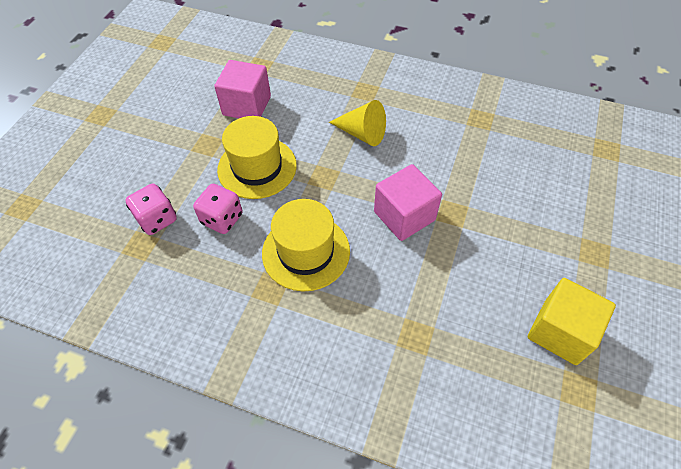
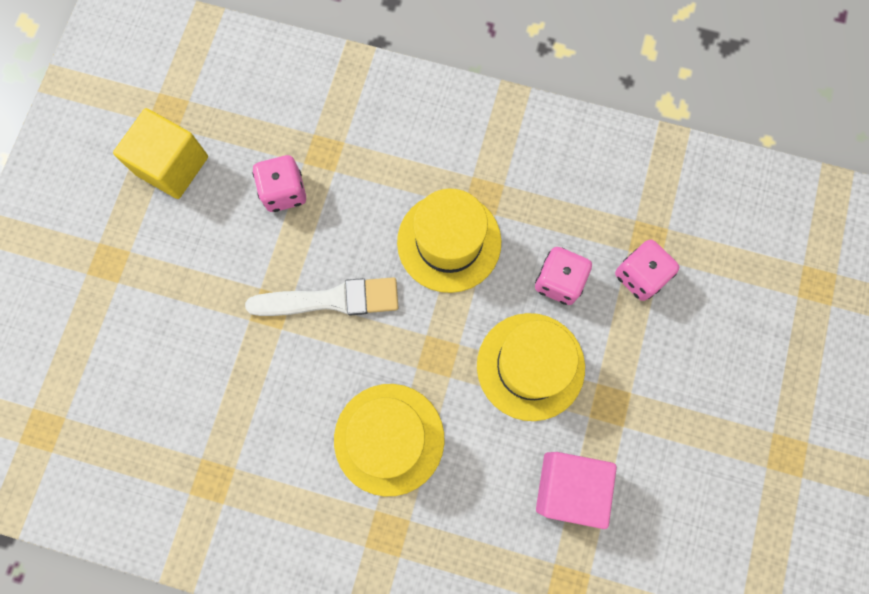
camera: 175 degrees right, 20 degrees up
(362, 133) = (389, 439): yellow cone -> yellow hat
(404, 216) = (331, 299): pink cube -> white brush
(450, 301) = (284, 192): none -> pink dice

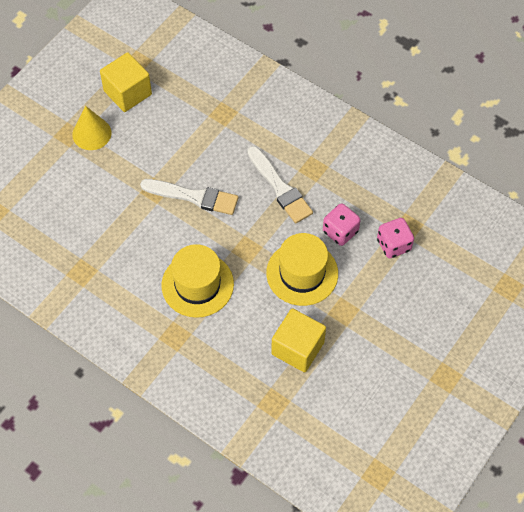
camera: 20 degrees right, 15 degrees down
(143, 249) = (91, 133): none -> yellow cone
(284, 192) = (189, 128): pink dice -> none
(449, 242) = (280, 188): yellow hat -> white brush
(569, 487) = (297, 348): pink cube -> yellow cube

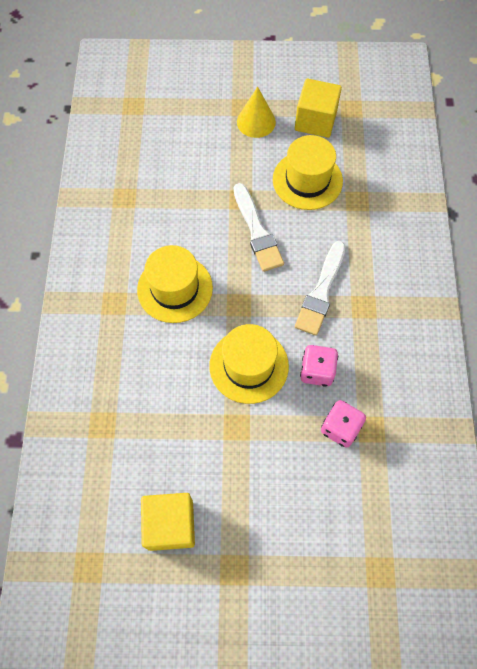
camera: 55 degrees right, 5 degrees up
(177, 134) = (307, 180): none -> yellow hat
(297, 348) = (170, 410): yellow cube -> yellow cube (170, 524)

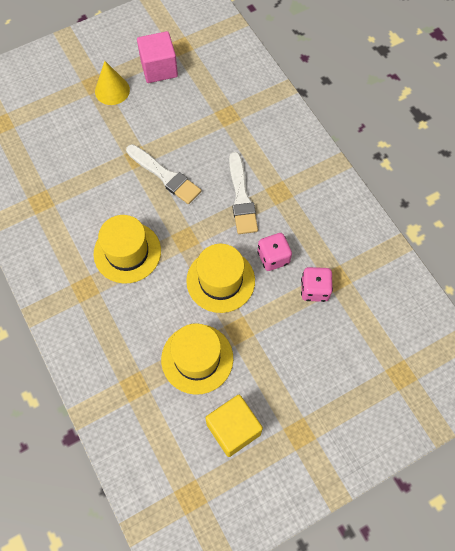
camera: 30 degrees left, 0 degrees up
(307, 180) = (180, 117): yellow hat -> yellow hat (197, 358)
(315, 121) = (159, 68): yellow cube -> pink cube

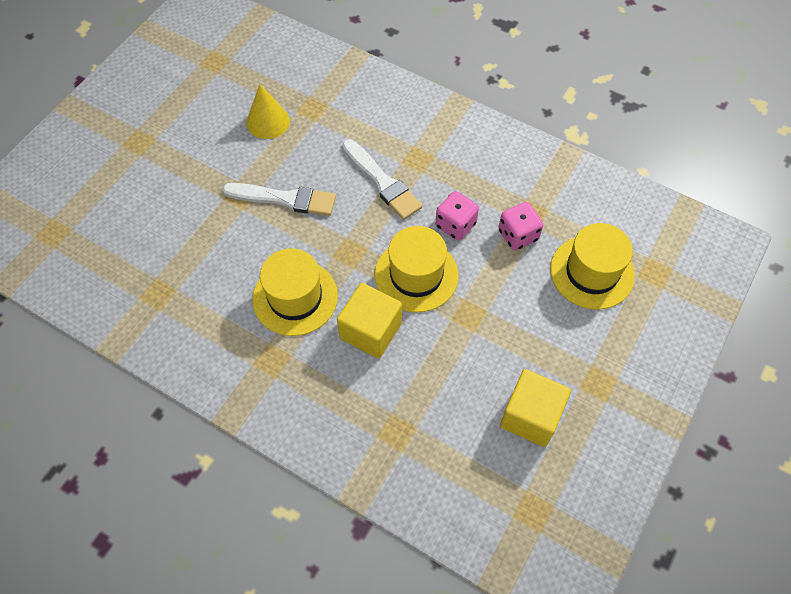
camera: 30 degrees left, 5 degrees down
(112, 90) = (165, 139): yellow cone -> yellow cone (268, 121)
(159, 68) = (204, 94): pink cube -> none
(162, 304) = (370, 331): none -> yellow cube
(197, 358) = (445, 366): yellow hat -> yellow hat (592, 272)

